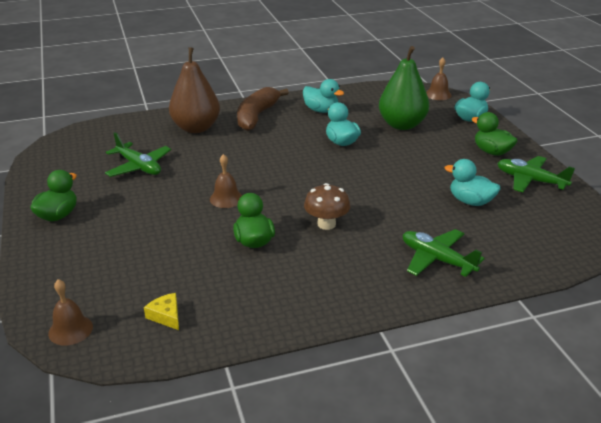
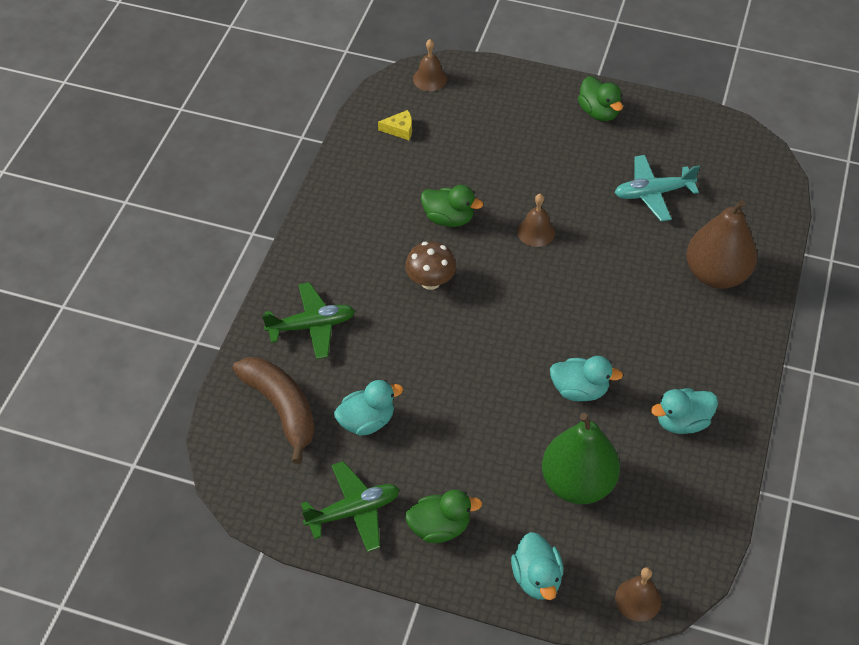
camera: 125 degrees right, 20 degrees up
(139, 167) = (653, 193): green plane -> turquoise plane
(257, 116) = (710, 346): brown banana -> brown banana (281, 408)

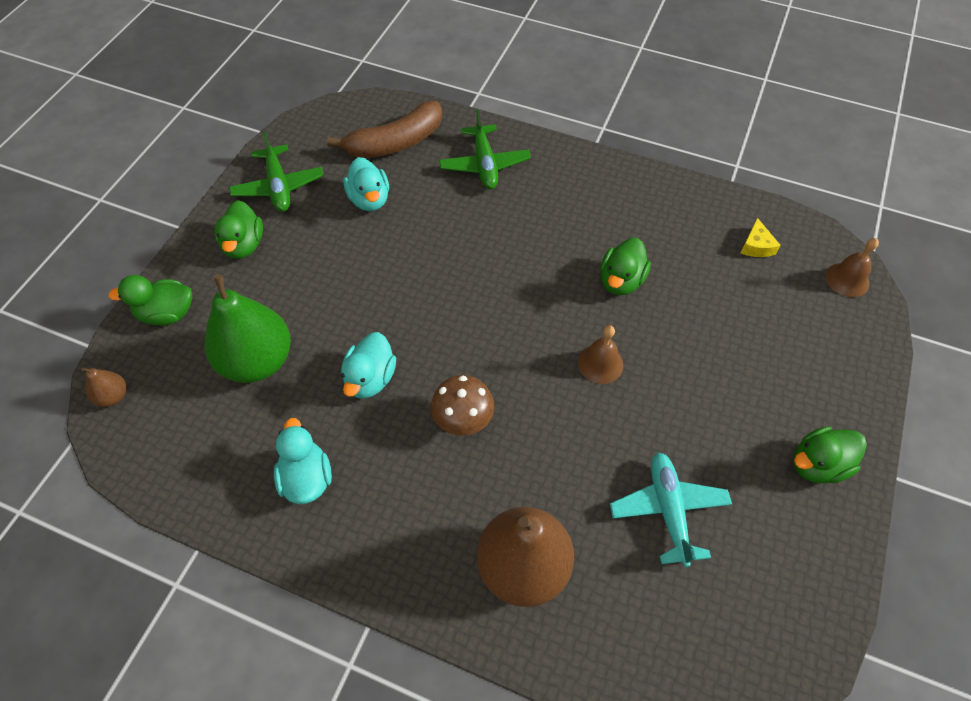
camera: 95 degrees right, 5 degrees up
(430, 281) = (532, 258): brown mushroom -> brown mushroom (463, 420)
(537, 578) = (167, 314): turquoise duck -> green duck
(638, 599) = (113, 396): brown bell -> brown pear

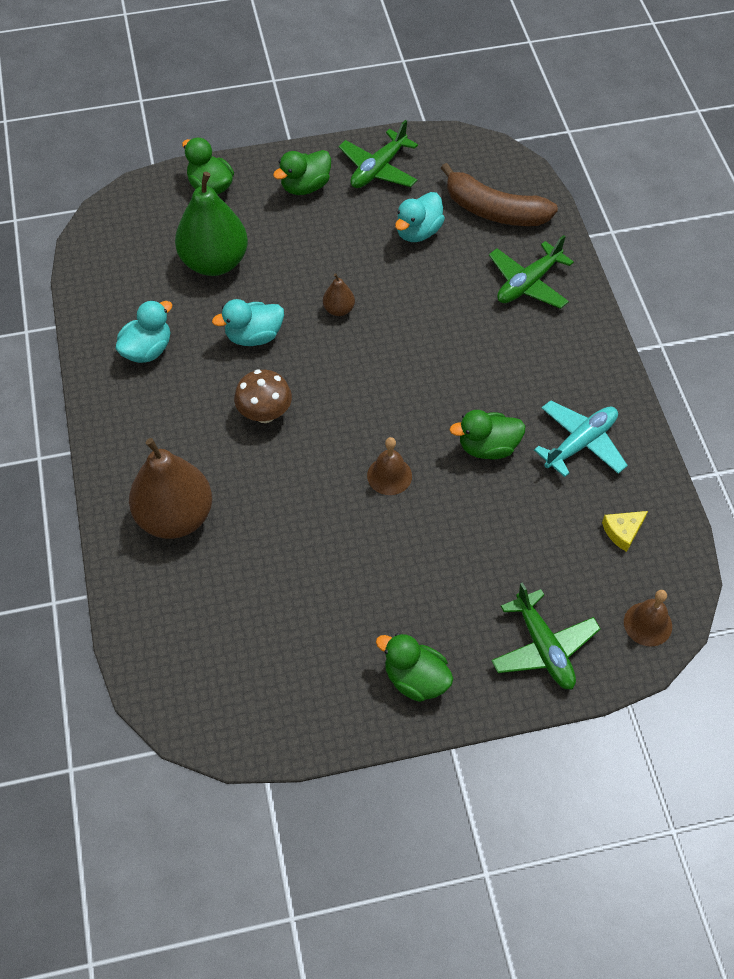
camera: 55 degrees right, 0 degrees up
(113, 396) = (125, 205): brown pear -> brown pear (339, 309)
(668, 510) = (290, 588): turquoise plane -> turquoise plane (580, 443)
(833, 356) = (543, 647): none -> green plane

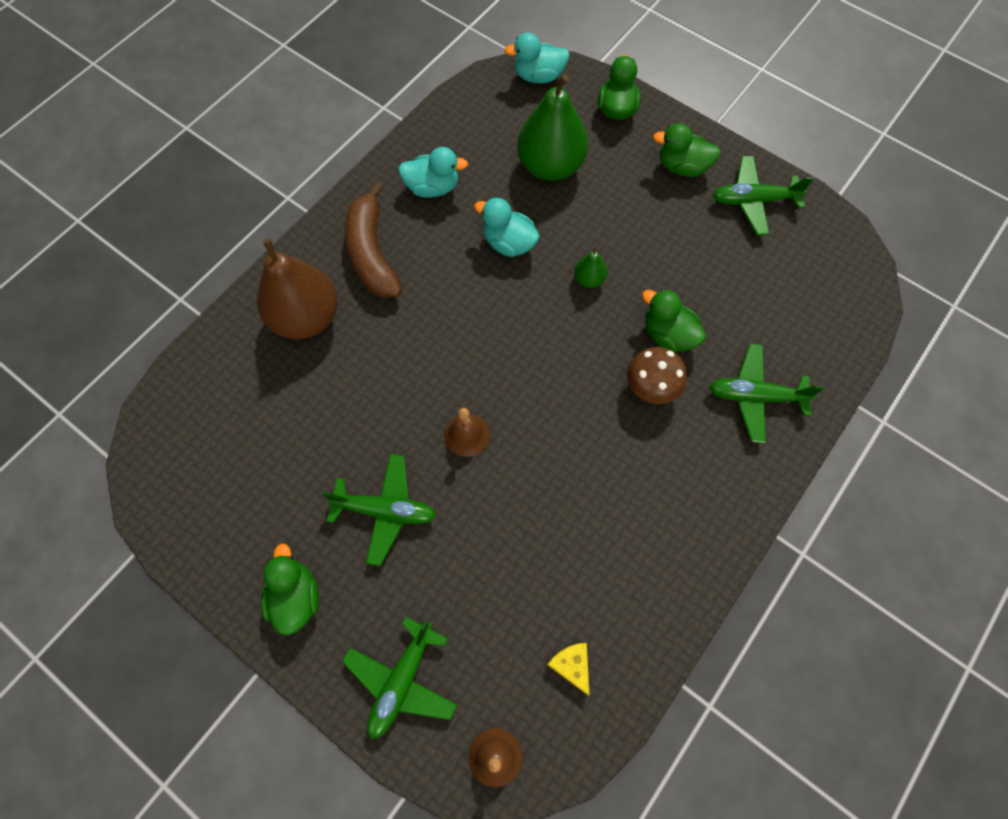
camera: 50 degrees right, 10 degrees up
(265, 413) = (446, 304): brown mushroom -> brown mushroom (651, 387)
(339, 309) = (589, 279): brown pear -> green pear
(400, 571) = (385, 510): none -> green plane
(418, 232) = (721, 276): turquoise duck -> turquoise duck (538, 76)
(488, 447) = (559, 489): green duck -> green duck (668, 335)
(494, 211) = (803, 314): brown banana -> brown banana (372, 253)
(580, 443) = (630, 562): turquoise plane -> none
(623, 532) = (571, 665): yellow cheese -> yellow cheese turned 45 degrees clockwise

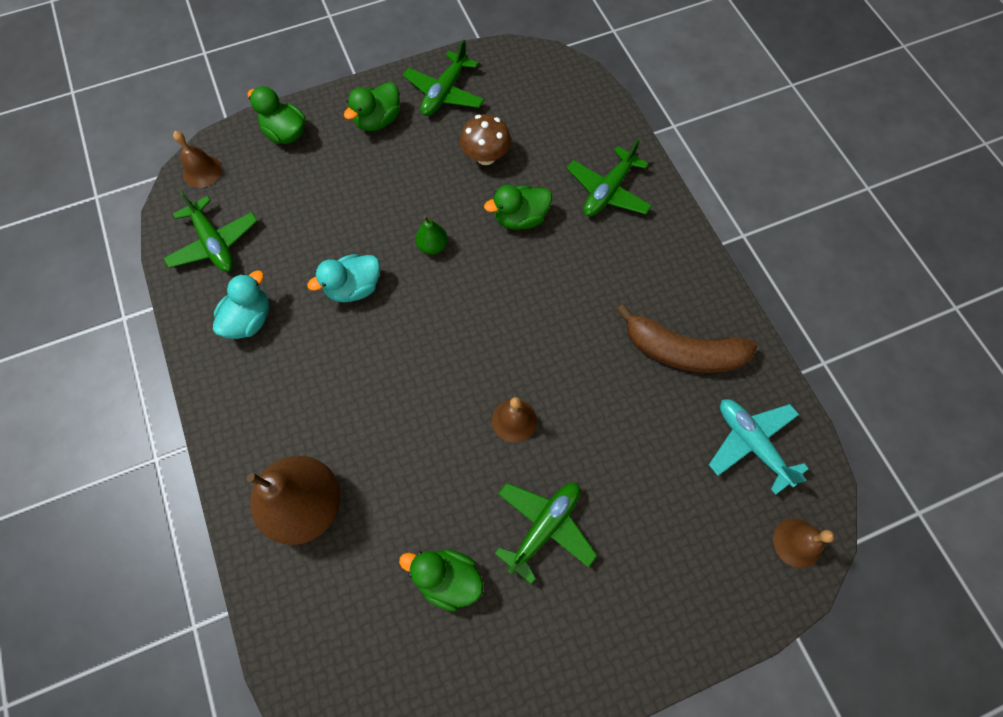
camera: 60 degrees left, 0 degrees up
(296, 597) = (582, 650): green duck -> green duck (447, 579)
(372, 253) = (280, 409): brown banana -> brown banana (682, 351)
(402, 680) = (702, 589): green plane -> green plane (214, 243)
(538, 76) = (202, 171): turquoise duck -> brown bell
(550, 166) = (302, 213): green pear -> none
(571, 665) = (751, 443): yellow cheese -> turquoise plane
(651, 387) = (557, 257): brown mushroom -> brown mushroom (486, 156)

